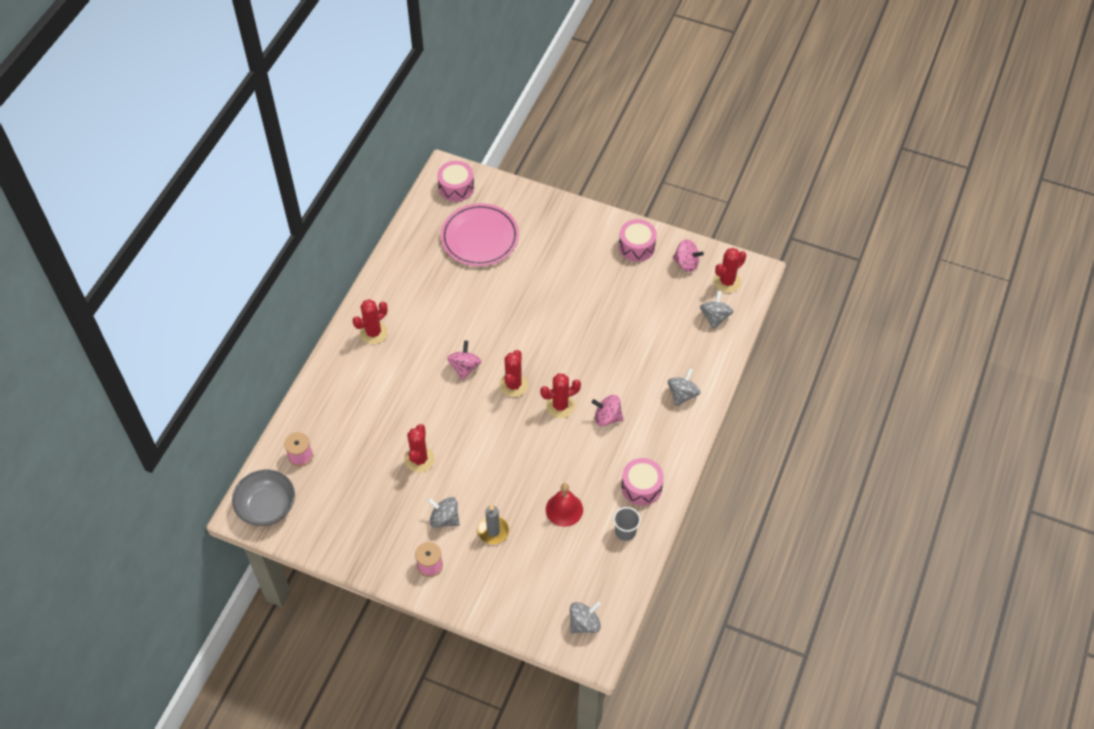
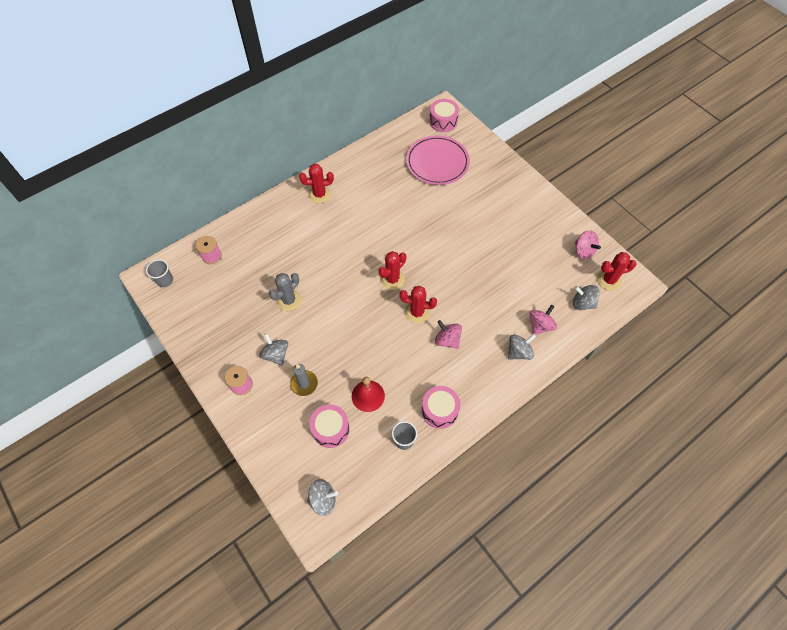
camera: 30 degrees right, 5 degrees up
(267, 507) = (165, 280): grey bowl -> grey cup
(419, 459) = (289, 300): red cactus -> grey cactus
(464, 367) = (365, 249): pink spinning top -> pink spinning top (540, 325)
(637, 246) = (551, 220): pink drum -> pink drum (330, 429)
(715, 317) = (582, 303): grey spinning top -> grey spinning top turned 105 degrees counterclockwise

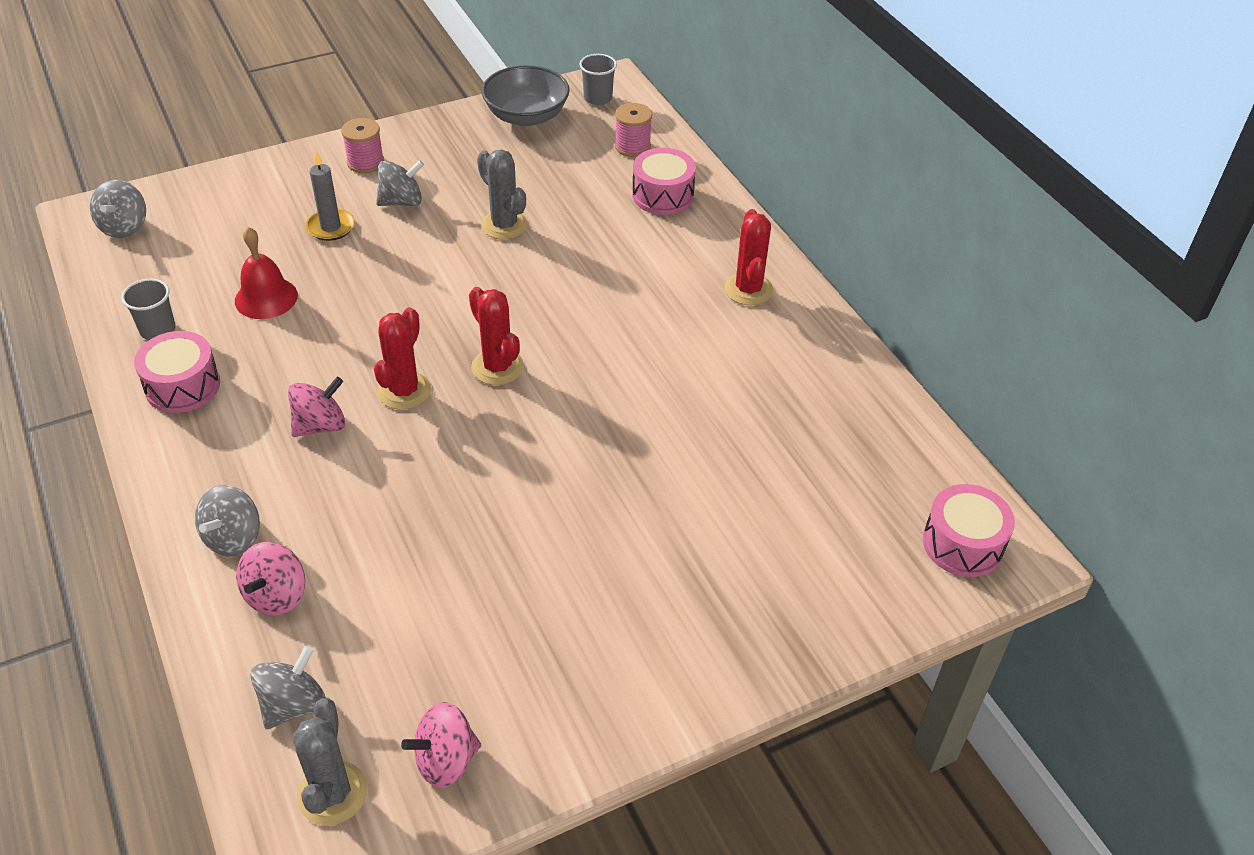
camera: 100 degrees right, 15 degrees down
(186, 312) = (526, 116): none -> grey bowl
(330, 429) = (232, 247): pink drum -> pink drum (662, 195)
(437, 162) = (814, 503): pink plate -> none
(519, 352) = (233, 538): grey spinning top -> grey spinning top turned 45 degrees clockwise
(540, 325) = (276, 595): pink spinning top -> pink spinning top turned 60 degrees clockwise
(609, 280) = (332, 793): red cactus -> grey cactus

